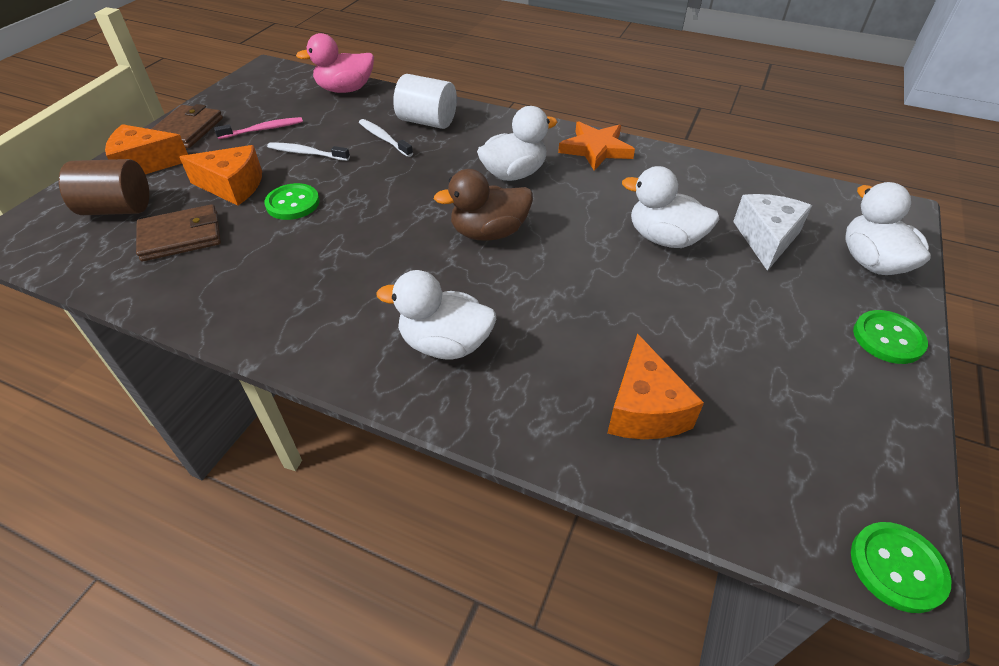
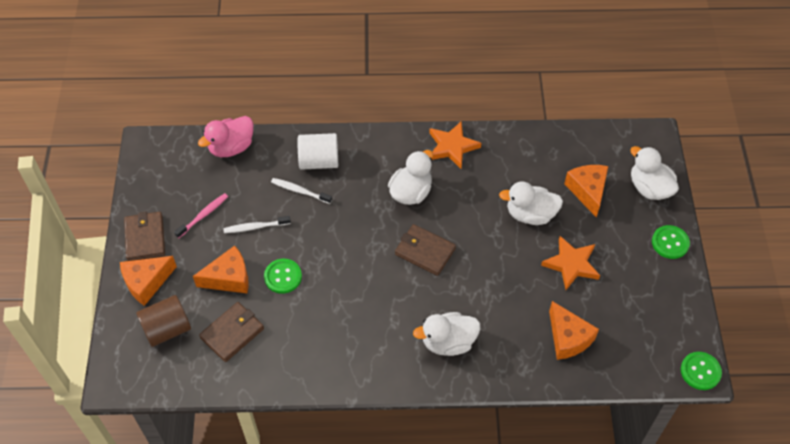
camera: 25 degrees left, 10 degrees up
(489, 233) = (425, 251): brown duck -> brown wallet
(700, 313) = (571, 264): none -> orange star
(766, 239) = (587, 191): white cheese -> orange cheese

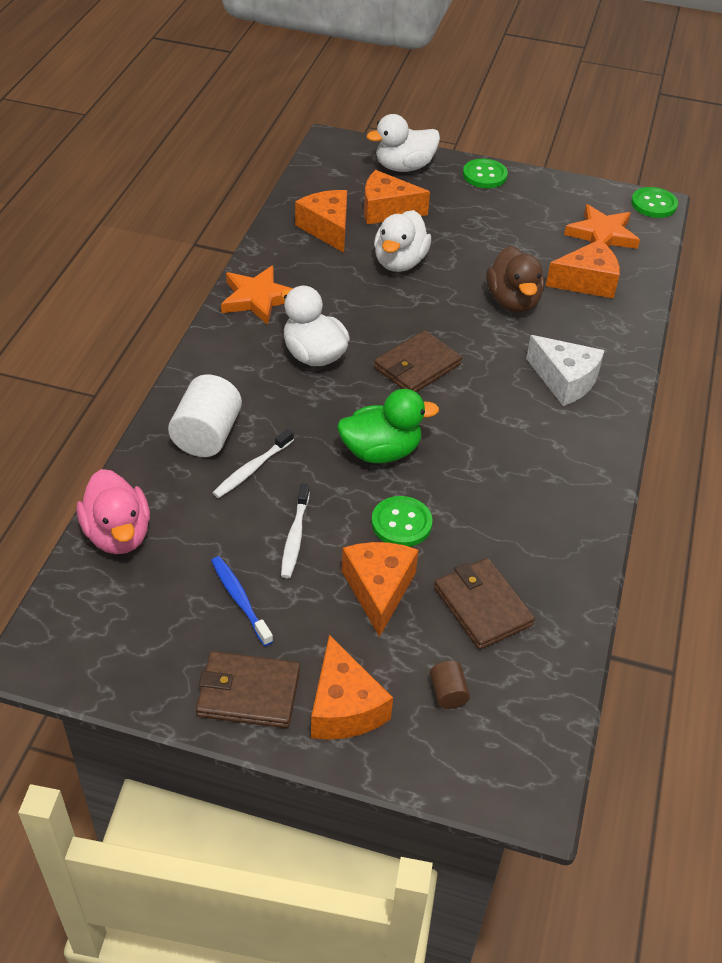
camera: 75 degrees left, 10 degrees down
(167, 329) = (448, 693): brown cylinder -> brown cylinder, size x0.49
(203, 215) = (240, 600): pink toothbrush -> blue toothbrush
(338, 251) = (381, 451): none -> green duck
(448, 342) = (565, 380): white duck -> white cheese
(520, 293) = (513, 301): none -> brown duck
(546, 162) = (327, 229): none -> orange cheese
(571, 264) = (486, 251): orange star -> orange star (602, 234)

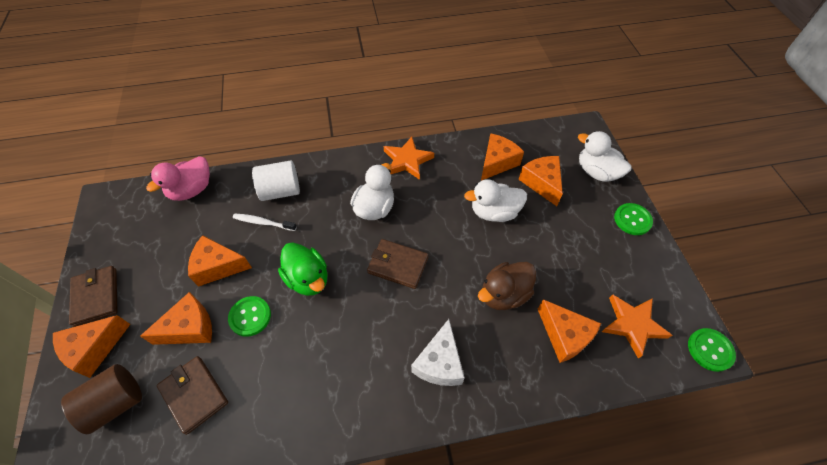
camera: 65 degrees right, 10 degrees up
(240, 600) = (162, 262): blue toothbrush -> none
(295, 537) = (218, 266): white toothbrush -> orange cheese
(448, 693) = (116, 403): brown cylinder -> brown cylinder, size x2.05
(482, 606) = (194, 394): brown wallet -> brown wallet turned 75 degrees counterclockwise

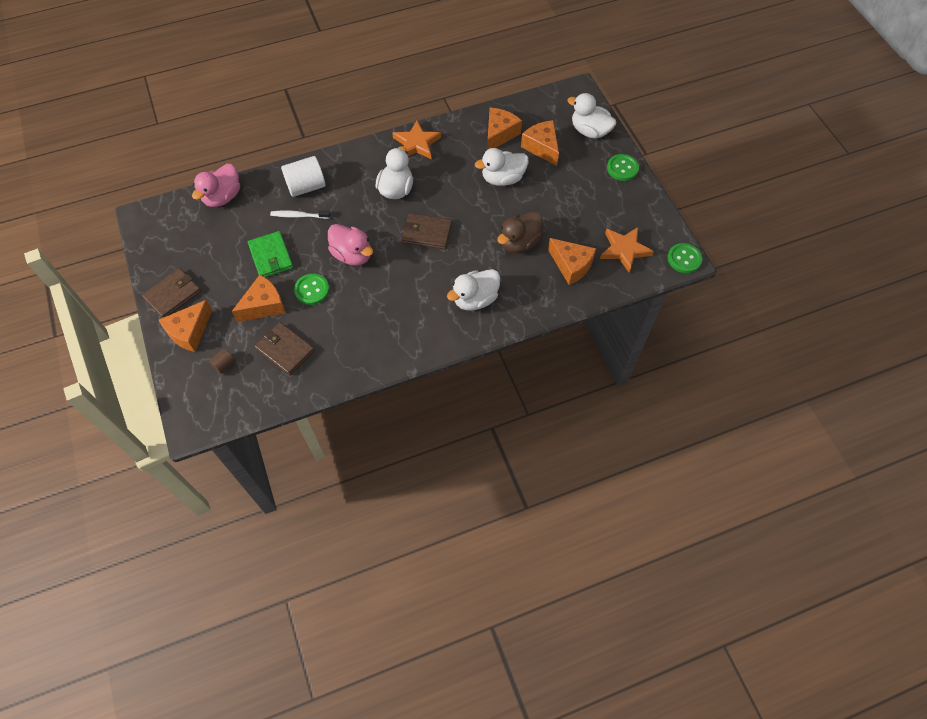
camera: 10 degrees left, 5 degrees up
(96, 296) = (173, 295): brown wallet -> brown wallet turned 75 degrees clockwise
(116, 403) = (224, 365): brown cylinder -> brown cylinder, size x0.49
(218, 266) = (271, 256): orange cheese -> green wallet
(308, 279) = (352, 255): green duck -> pink duck
(439, 363) = (475, 299): white cheese -> white duck

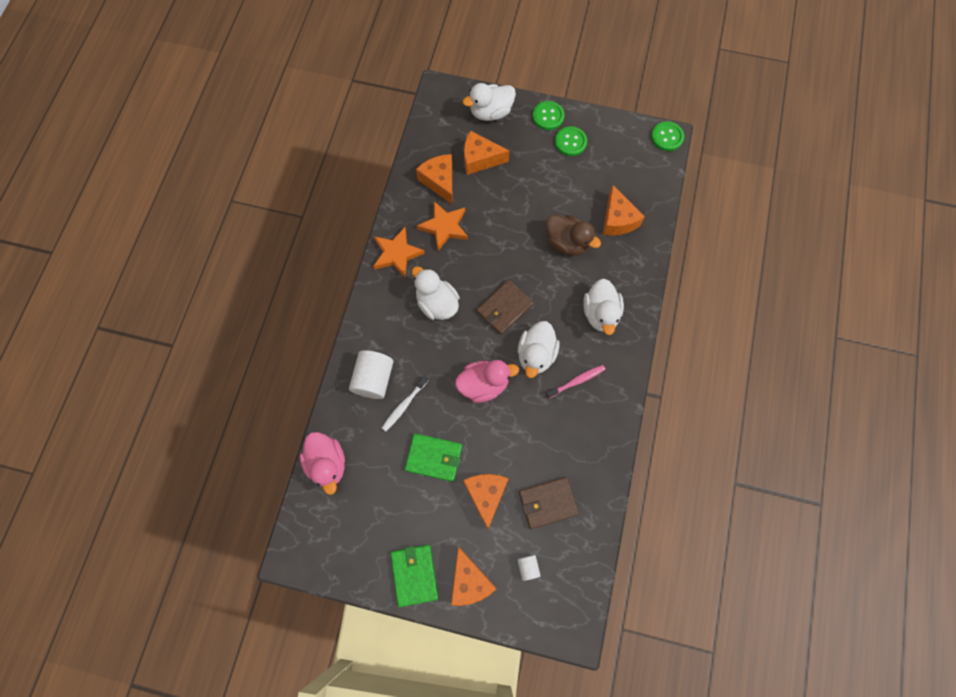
camera: 55 degrees left, 10 degrees up
(173, 295) = (414, 575): brown wallet -> green wallet
(224, 365) = (528, 567): brown cylinder -> white cylinder
(312, 290) = (498, 442): green button -> green button (570, 142)
(402, 314) = (576, 381): none -> pink toothbrush
(502, 178) = (490, 211): white duck -> white duck (536, 355)
(519, 243) = (567, 243): brown duck -> brown duck turned 45 degrees counterclockwise
(571, 265) = (617, 220): orange cheese -> orange cheese turned 90 degrees clockwise
(624, 250) = (629, 172): orange star -> orange star (444, 227)

